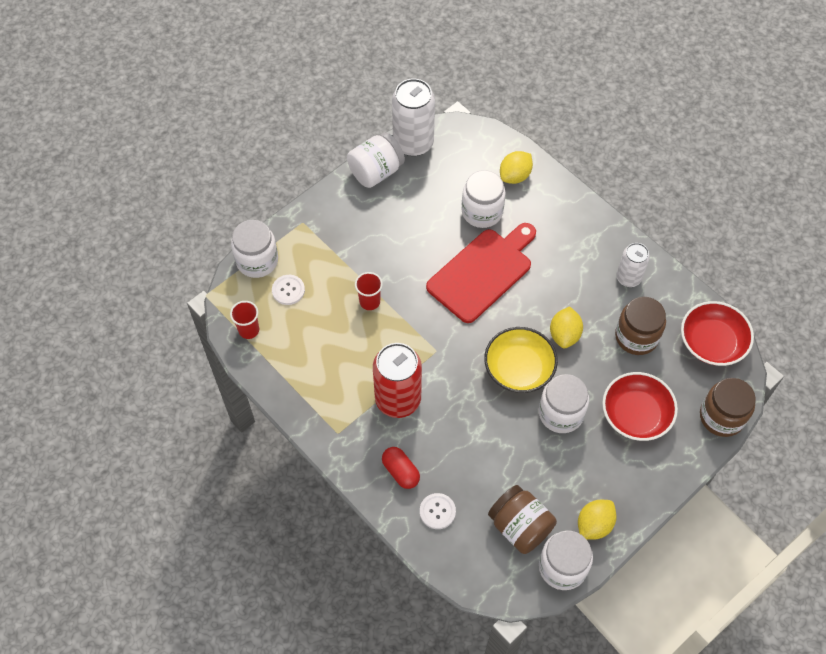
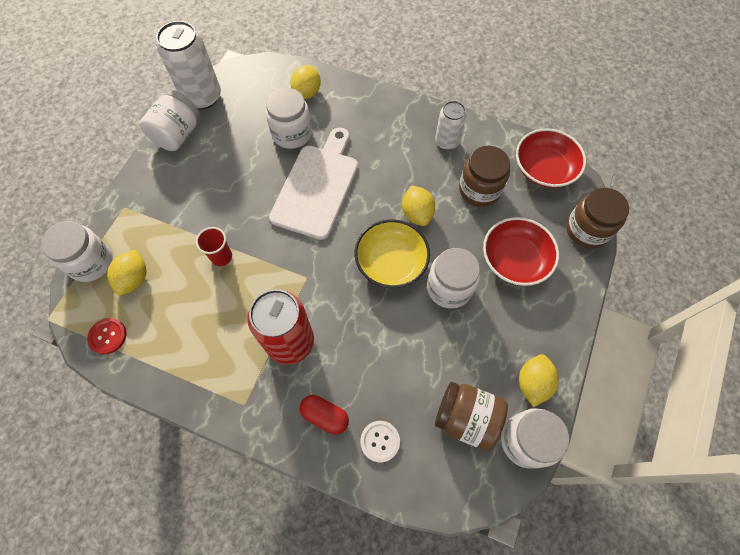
camera: 25 degrees left, 5 degrees up
(249, 330) = (108, 336): red cup -> red button
(288, 290) = (134, 279): white button -> yellow lemon
(482, 272) = (317, 187): red cutting board -> white cutting board

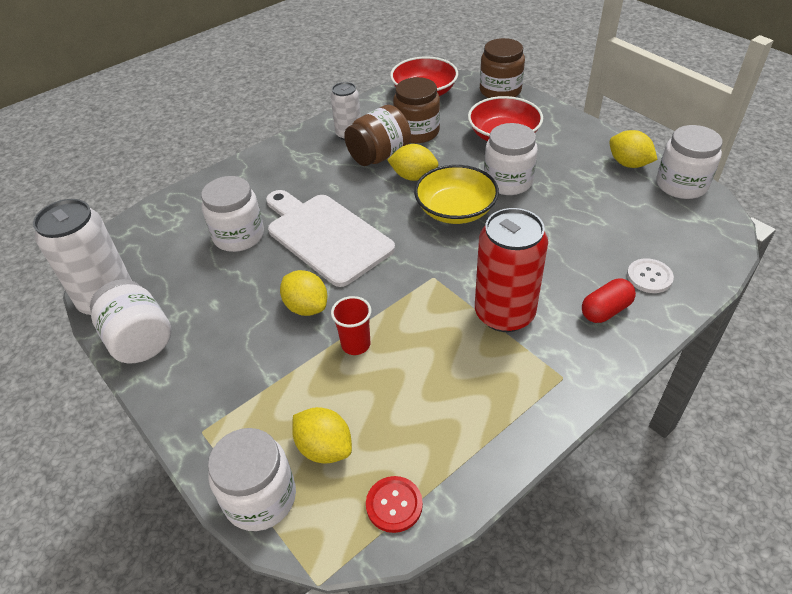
camera: 60 degrees left, 20 degrees down
(307, 92) = (196, 208): yellow lemon -> yellow lemon (306, 307)
(466, 418) = (647, 212): brown jar -> brown jar (379, 156)

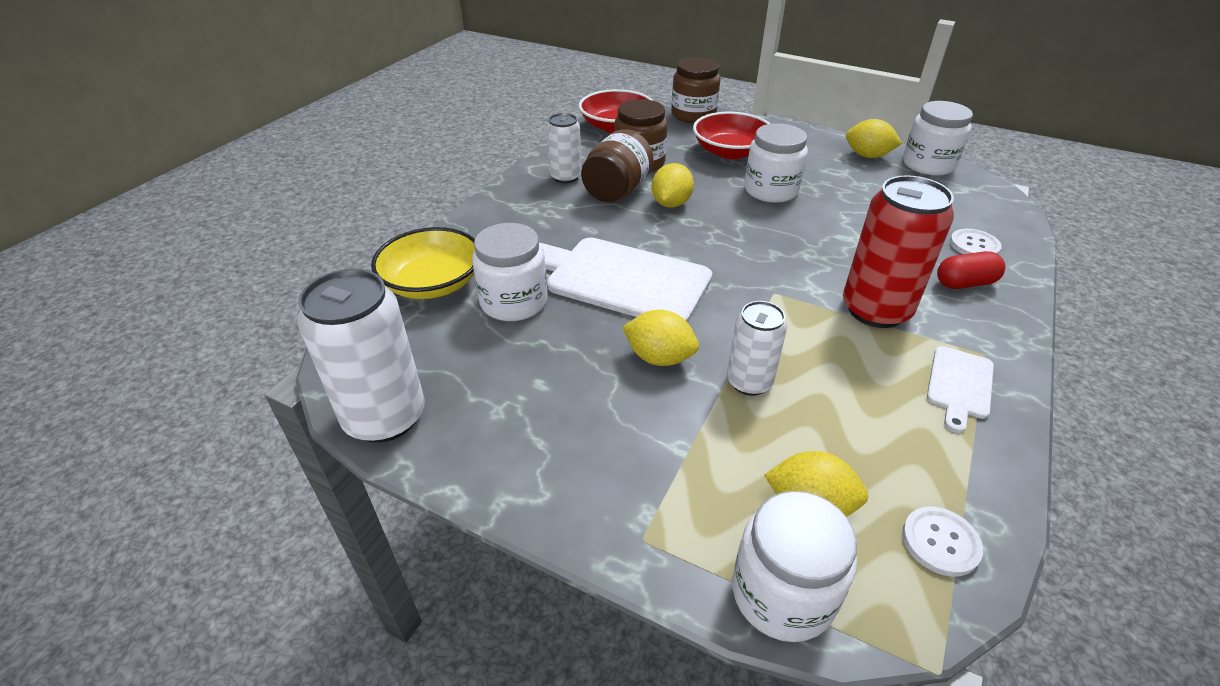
camera: 25 degrees left, 5 degrees down
(139, 340) = (469, 453): white jar -> none
(356, 344) = (749, 382): red cup -> white can
(394, 505) = (940, 542): red button -> white button
(413, 177) = (671, 203): yellow lemon -> yellow lemon turned 60 degrees counterclockwise
(455, 210) = (741, 225): yellow bowl -> yellow bowl (433, 283)
(517, 396) = (959, 385): none -> white cutting board
(605, 310) = (964, 283): red capsule -> red capsule turned 45 degrees clockwise

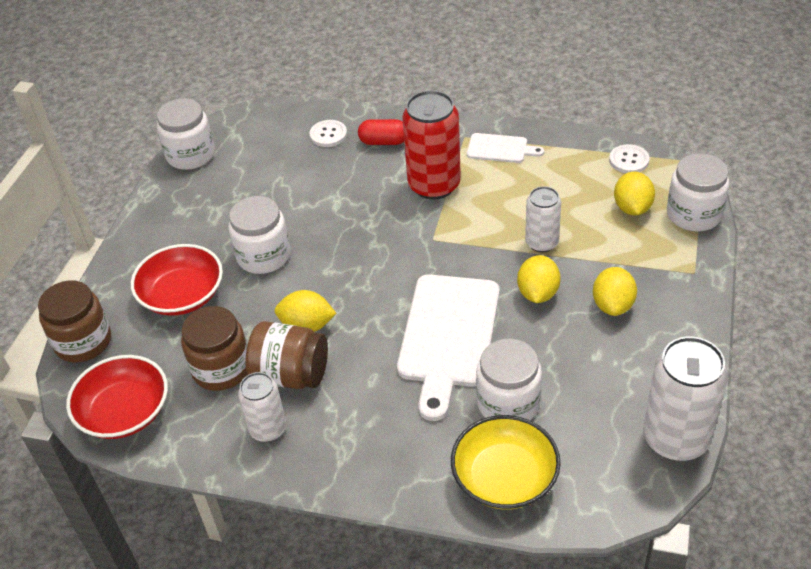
camera: 100 degrees left, 5 degrees up
(867, 156) = (178, 193): yellow lemon -> yellow lemon (613, 305)
(964, 283) = (383, 142): red capsule -> red capsule turned 60 degrees counterclockwise

